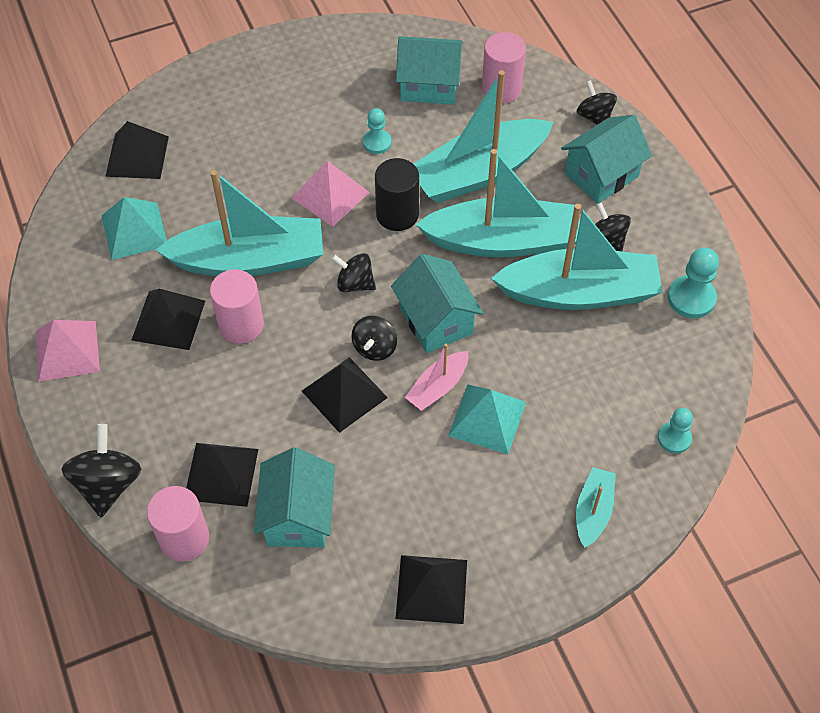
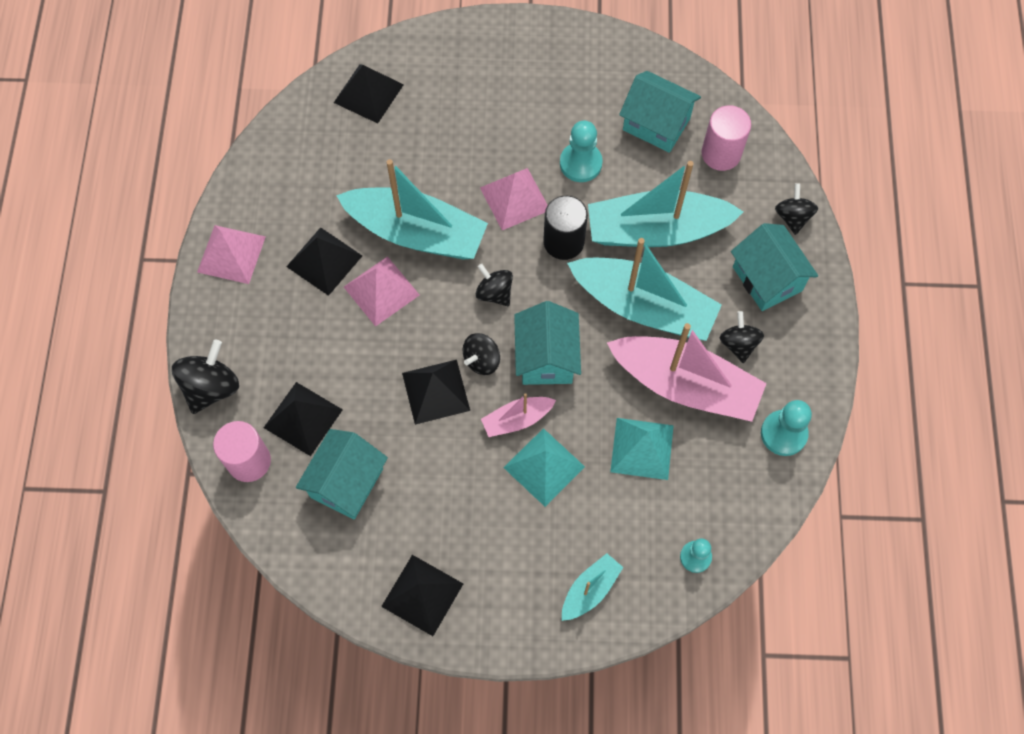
camera: 25 degrees right, 10 degrees up
(134, 230) = (334, 164): turquoise pyramid -> turquoise pyramid (642, 448)
(241, 325) = (381, 291): pink cylinder -> pink pyramid
(377, 142) = (580, 163): turquoise pawn -> turquoise pawn, size x1.53
(579, 292) = (685, 385): turquoise boat -> pink boat
(601, 175) = (767, 279): turquoise house -> turquoise house turned 75 degrees clockwise

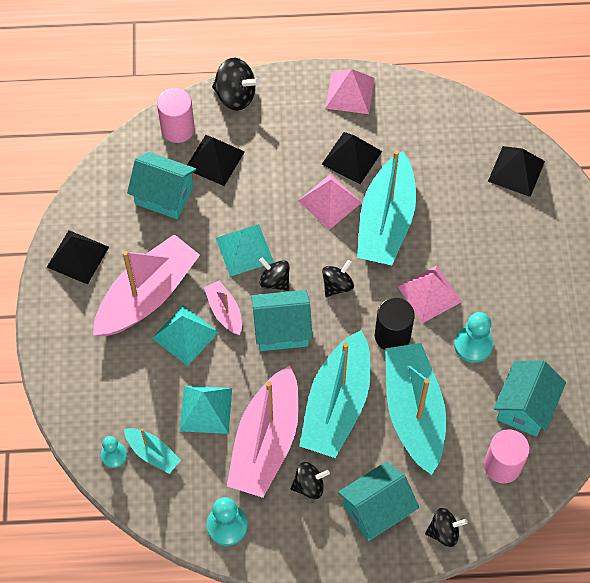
camera: 85 degrees right, 5 degrees down
(436, 391) = (244, 250): black pyramid -> turquoise pyramid
(486, 509) = (147, 295): none -> pink boat
(590, 590) = (84, 376): turquoise boat -> turquoise boat (153, 453)

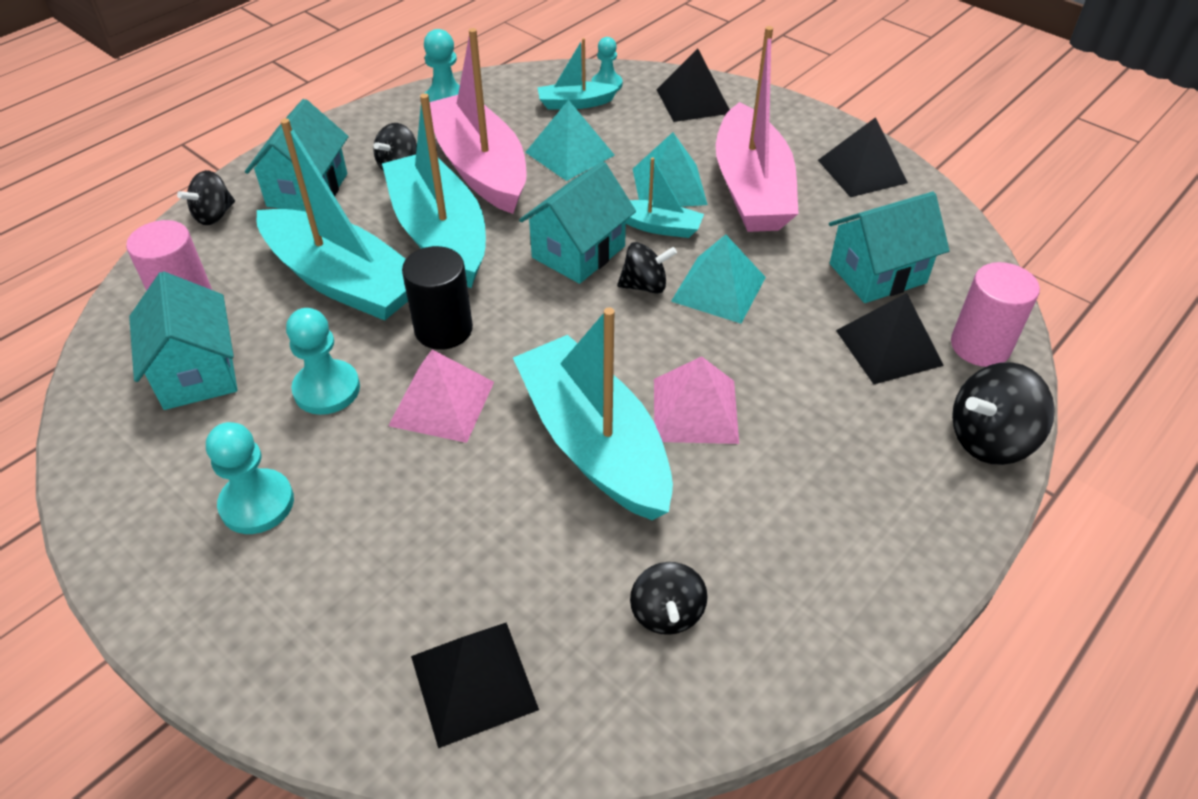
camera: 135 degrees right, 15 degrees down
(224, 311) = (659, 227): pink boat -> turquoise boat
(337, 285) = (569, 331): black spinning top -> black spinning top (666, 613)
(350, 93) = (868, 581): pink pyramid -> none
(351, 158) = (740, 487): black pyramid -> black pyramid (693, 101)
(543, 307) = (257, 503): none -> turquoise pawn

